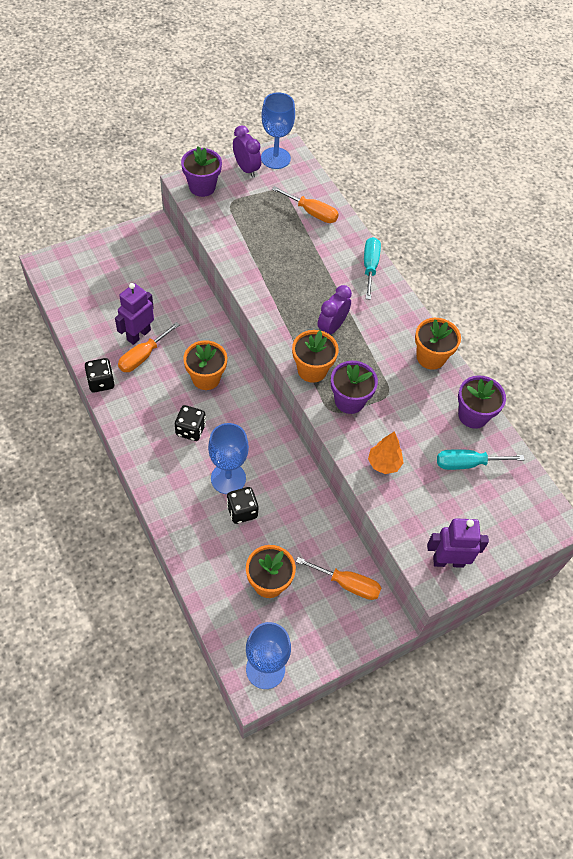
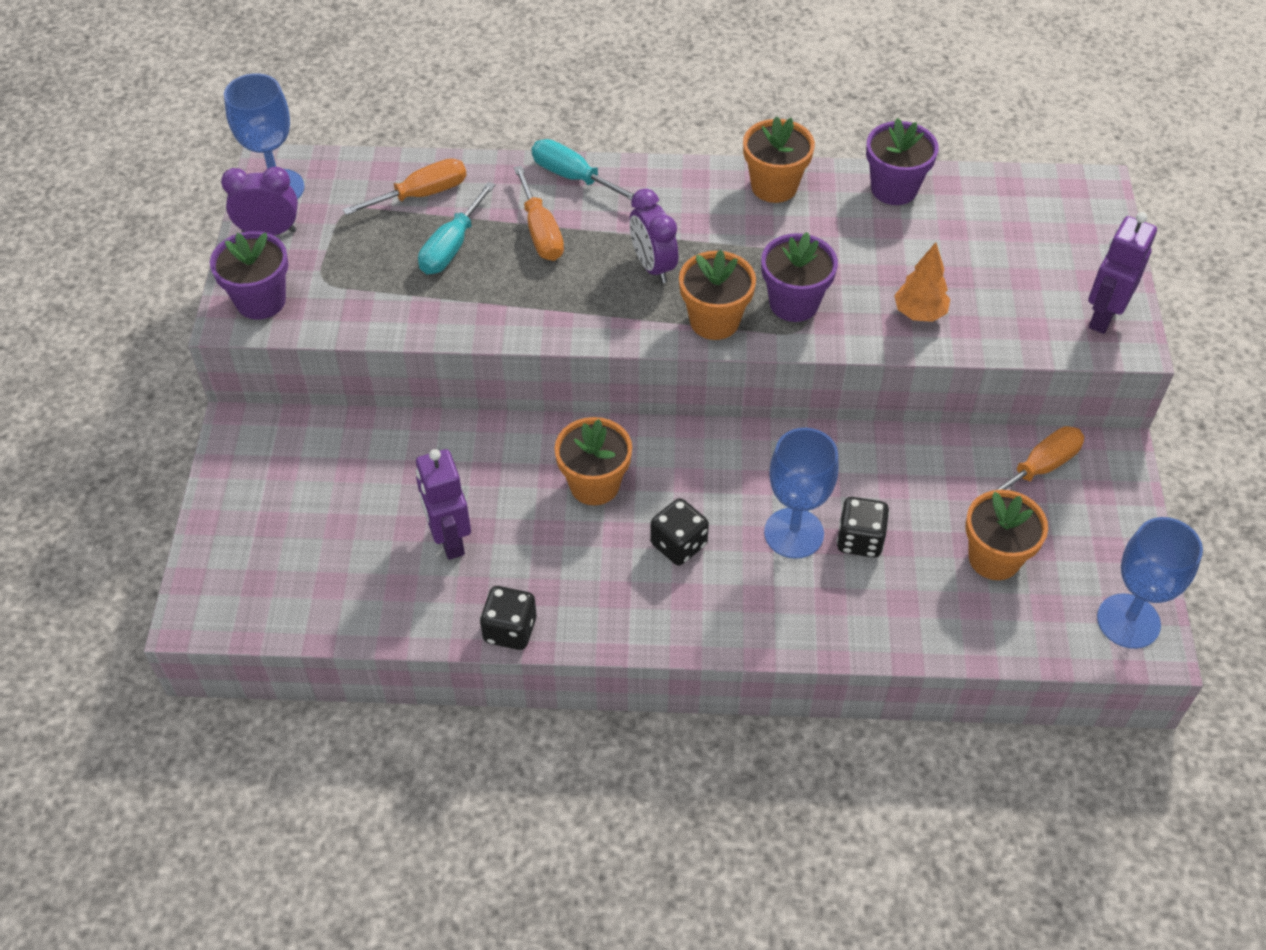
camera: 55 degrees left, 5 degrees down
(143, 356) = (497, 551): orange screwdriver -> orange screwdriver (540, 232)
(467, 463) = (965, 229): turquoise screwdriver -> turquoise screwdriver (452, 247)

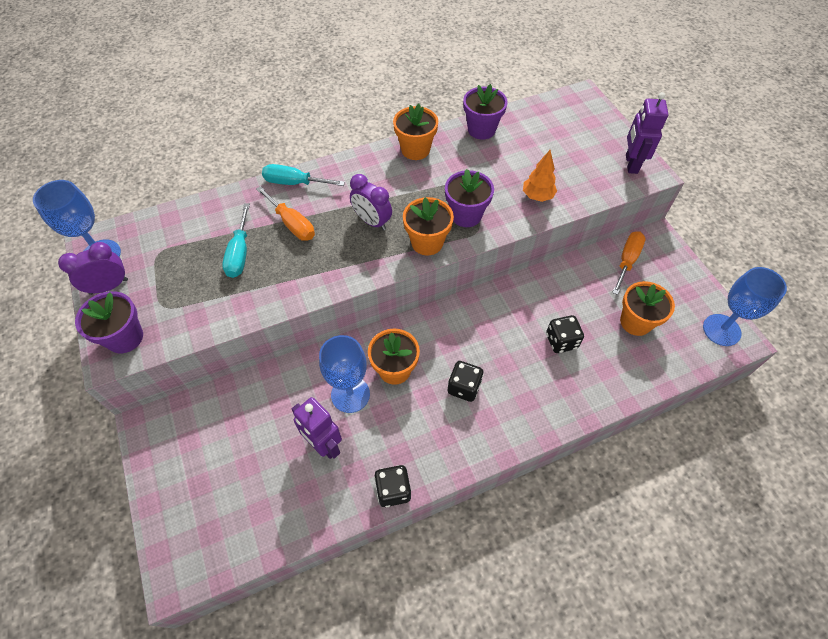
camera: 25 degrees left, 5 degrees up
(422, 194) = (203, 226): orange screwdriver -> none
(794, 533) = (524, 352): blue goblet -> blue goblet (350, 394)

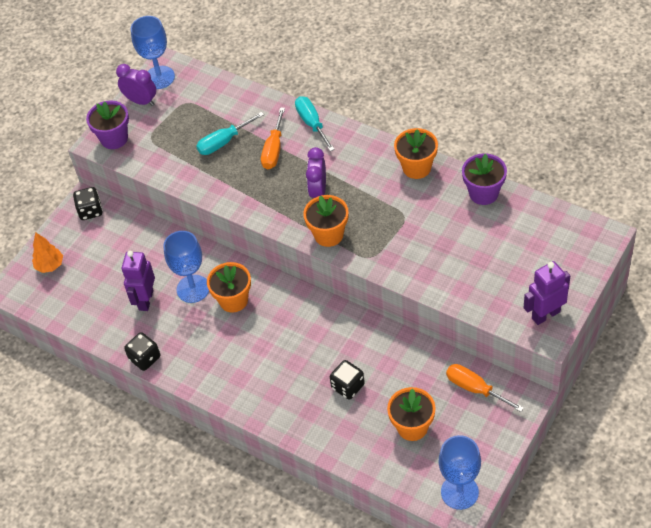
camera: 60 degrees right, 5 degrees down
(464, 387) = (254, 349): black dice -> black dice (90, 211)
(466, 215) = (378, 240): purple flower pot -> none
(537, 196) = (442, 272): orange tree -> orange tree (50, 266)
(627, 261) = (475, 388): orange screwdriver -> orange screwdriver turned 135 degrees counterclockwise

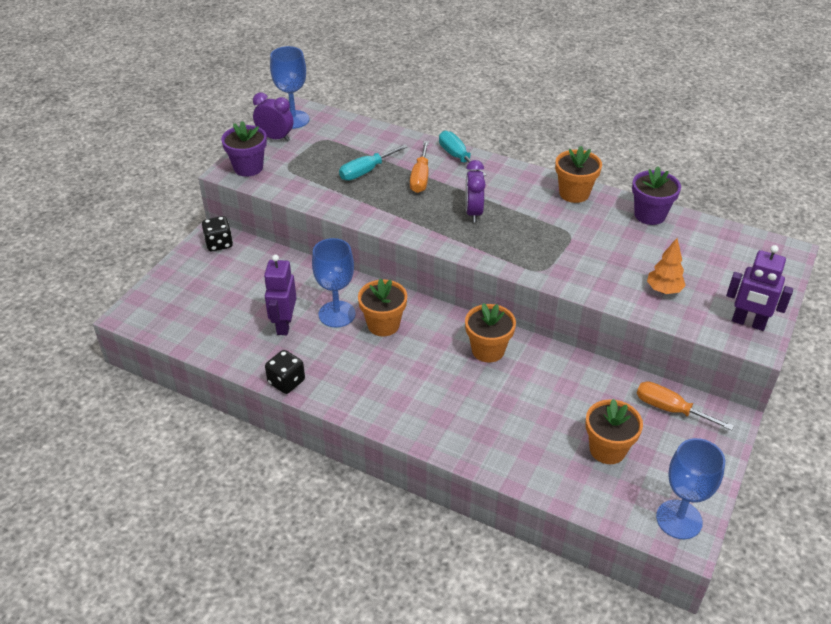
camera: 10 degrees left, 10 degrees down
(50, 266) = (174, 293): orange tree -> orange tree (663, 290)
(328, 235) = (491, 250): orange flower pot -> orange flower pot (488, 350)
(348, 386) = (525, 408): black dice -> none
(545, 315) = (748, 323): purple robot -> purple robot turned 120 degrees counterclockwise

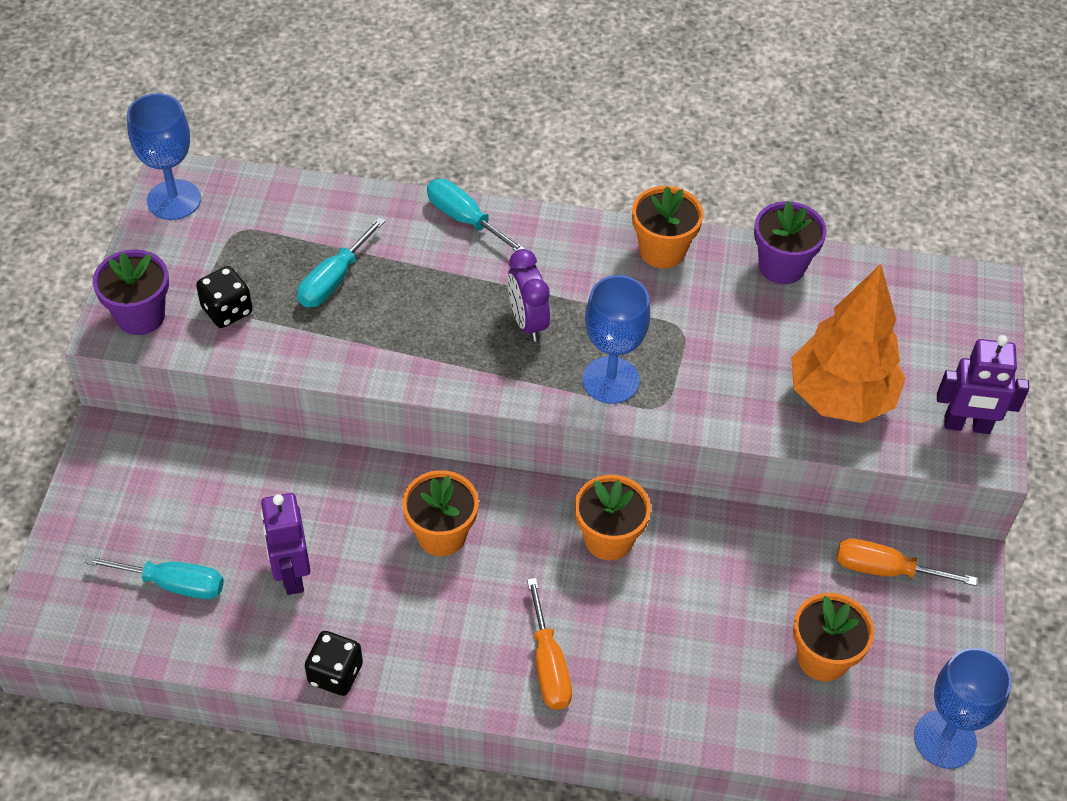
camera: 20 degrees left, 10 degrees up
(214, 314) = (173, 584): none -> turquoise screwdriver
(219, 244) = (125, 450): black dice -> black dice (227, 310)
(275, 138) = (159, 245): purple clock -> none
(337, 314) = (364, 534): blue goblet -> blue goblet (610, 380)
(420, 178) = (423, 274): orange screwdriver -> orange screwdriver (548, 665)
(663, 290) = (840, 398): orange tree -> orange tree, size x2.05

